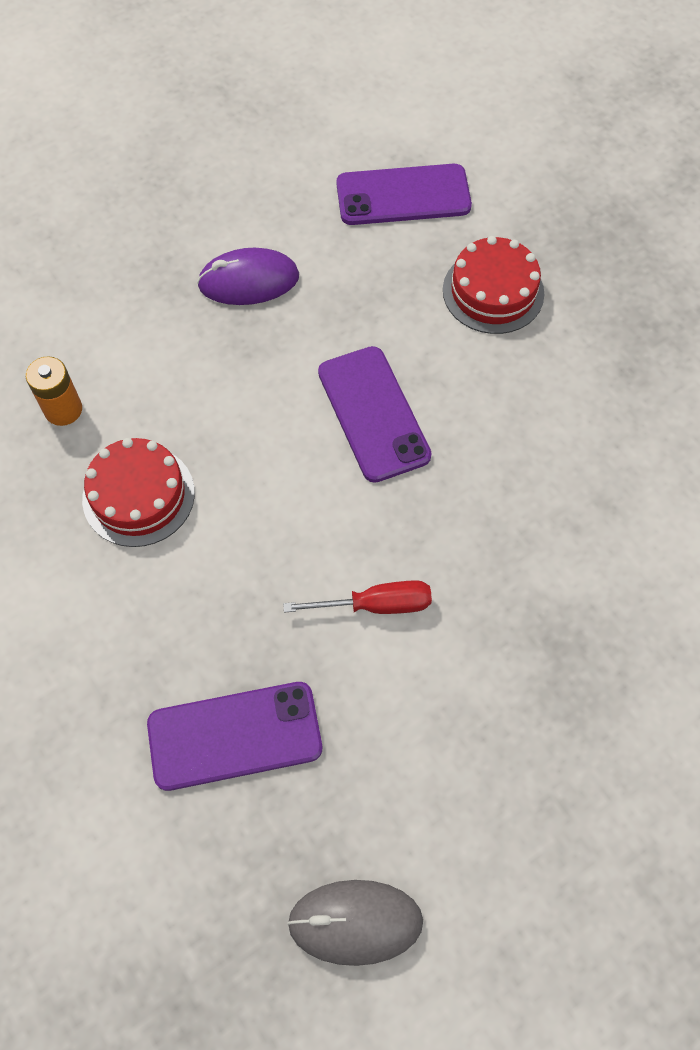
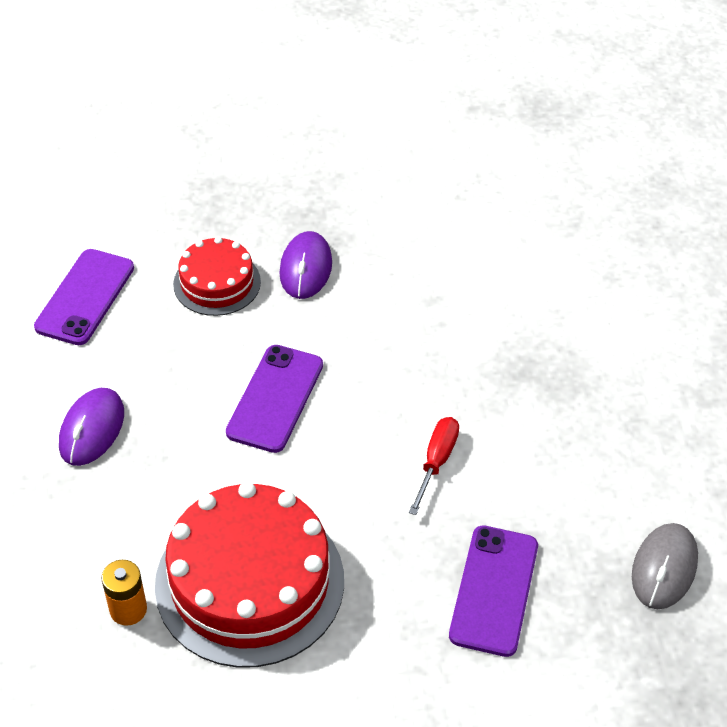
camera: 65 degrees left, 15 degrees down
(138, 495) = (250, 582): red cake -> red cake, size x1.83
(373, 414) = (275, 398): purple phone -> purple phone turned 75 degrees counterclockwise
(567, 360) = (305, 268): none -> purple mouse

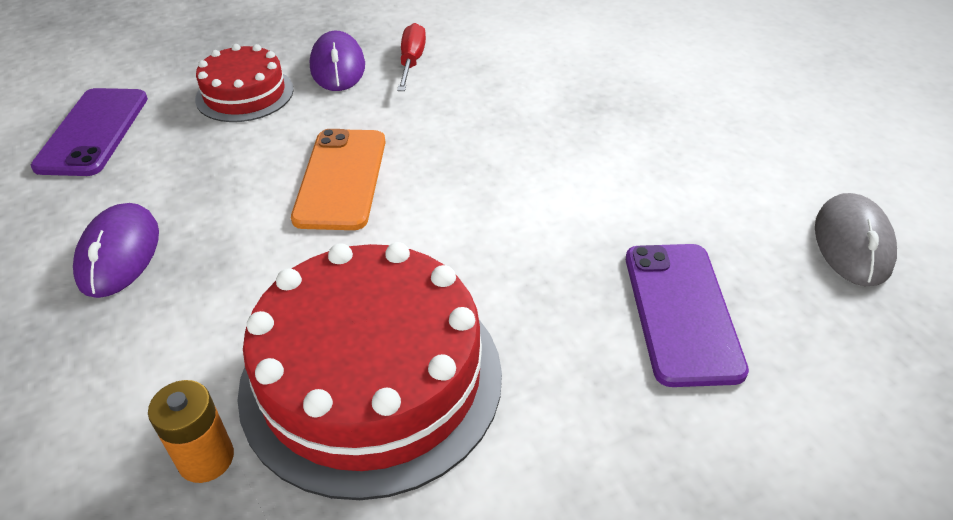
camera: 15 degrees left, 5 degrees down
(275, 398) = (341, 179): purple phone -> orange phone
(436, 461) = (548, 199): red screwdriver -> red screwdriver (411, 61)

